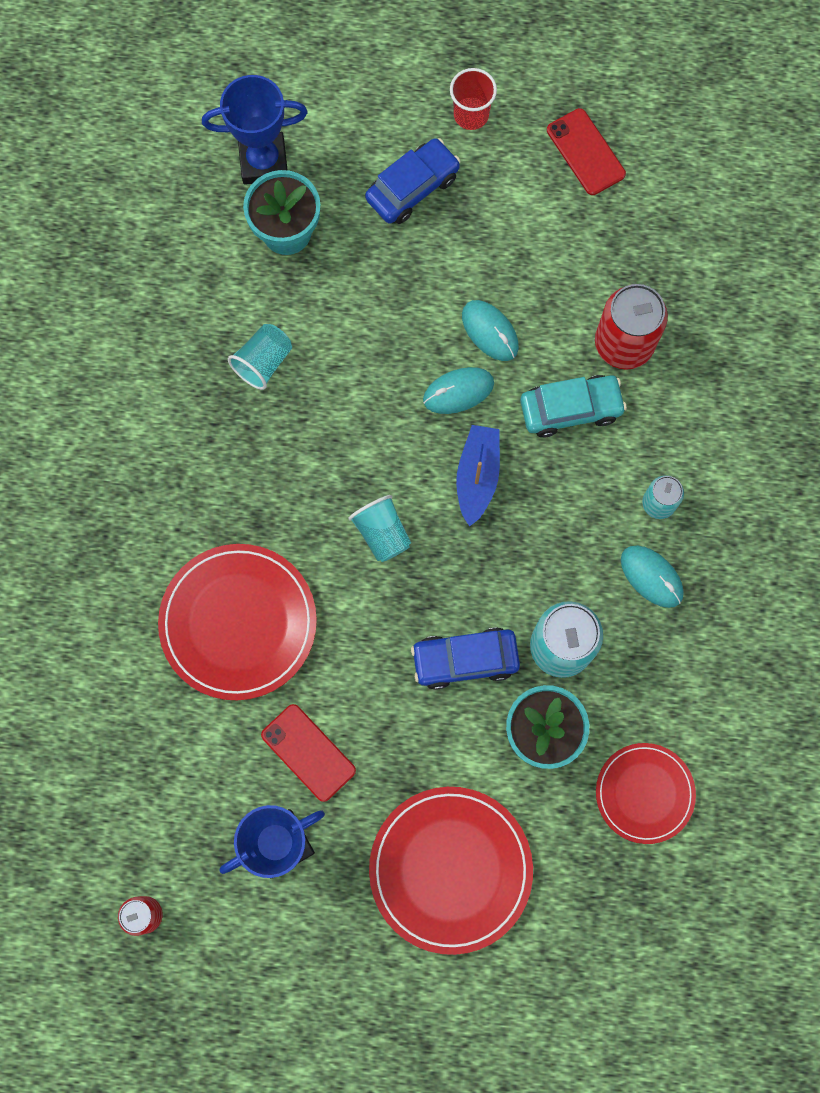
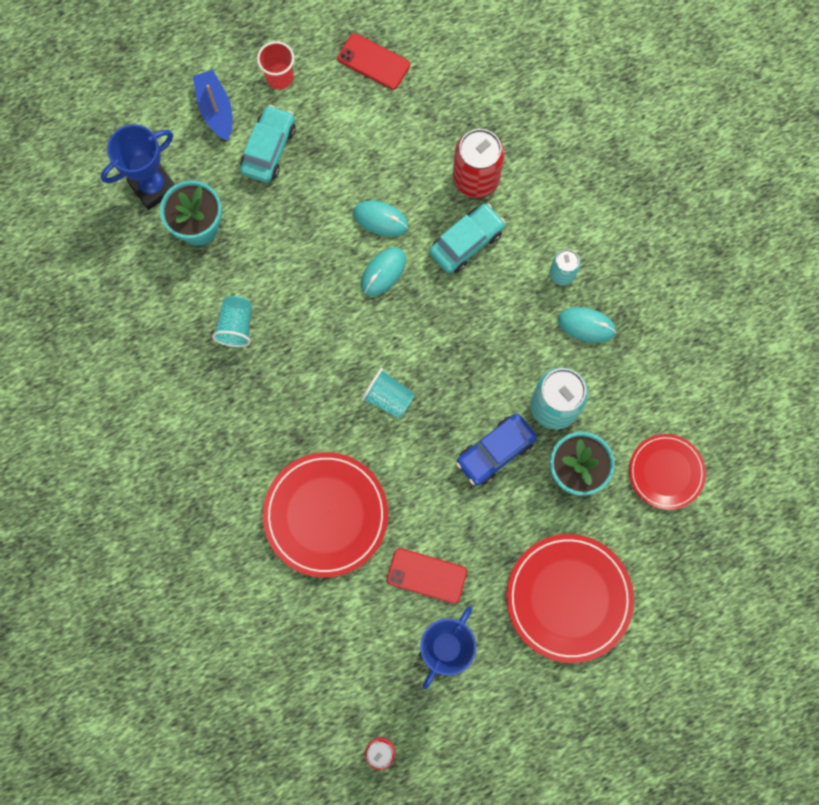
camera: 30 degrees left, 0 degrees up
(412, 188) = (269, 149): blue car -> turquoise car
(477, 476) = (430, 323): blue boat -> blue boat (216, 110)

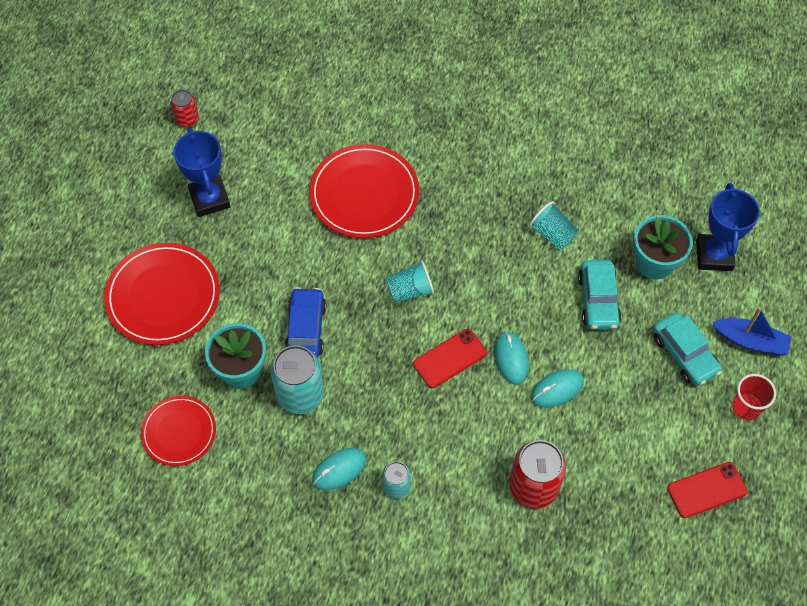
camera: 130 degrees right, 15 degrees down
(426, 575) = (265, 223): red phone -> red phone (450, 358)
(466, 242) = (484, 436): turquoise car -> turquoise car (598, 300)

